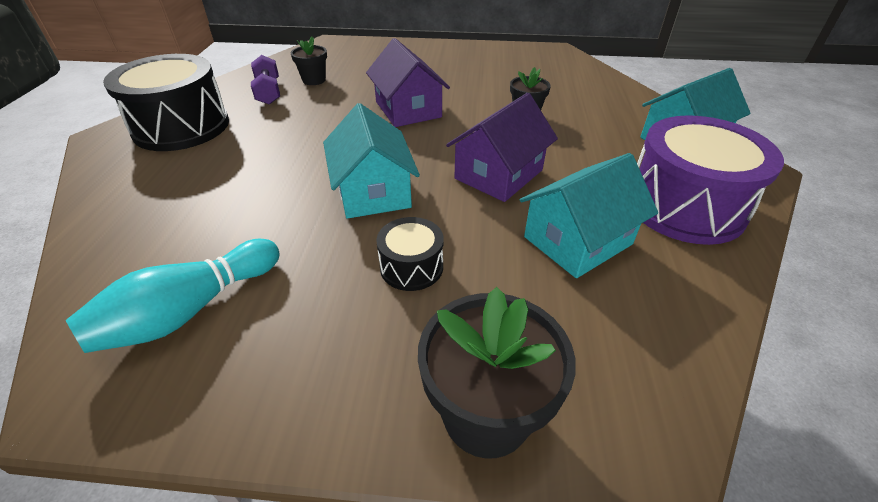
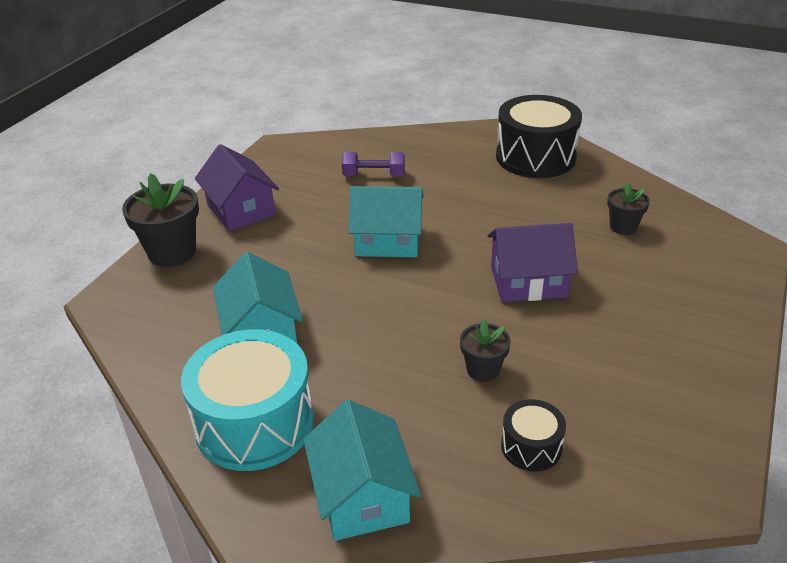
camera: 110 degrees right, 5 degrees down
(189, 310) = (312, 170): turquoise bowling pin -> none
(268, 92) = (597, 198): purple dumbbell -> purple dumbbell (374, 175)
(411, 267) = (291, 246): black drum -> black drum (531, 446)
(498, 174) = (374, 314): purple house -> purple house (241, 210)
(684, 206) = (254, 423): purple drum -> turquoise drum

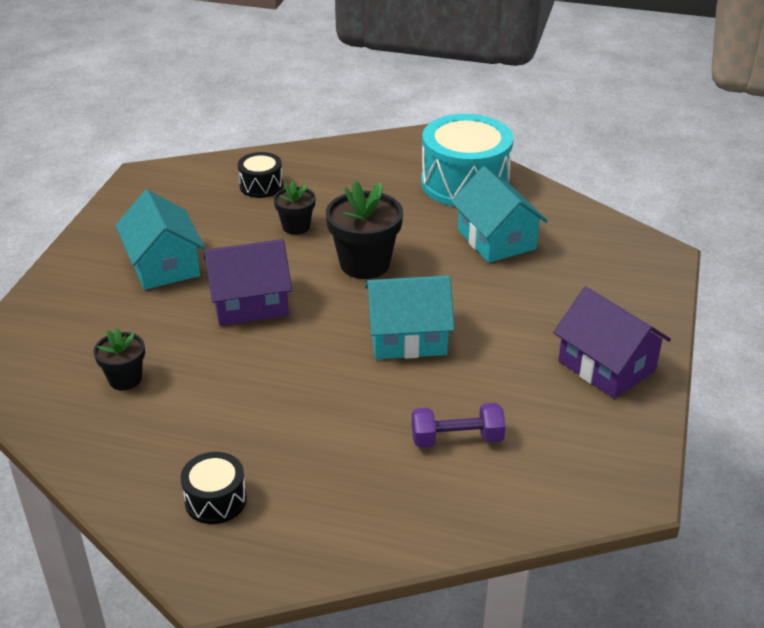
camera: 170 degrees right, 0 degrees up
(172, 252) = (642, 304): black flower pot -> black flower pot (365, 264)
(362, 495) = (374, 156): turquoise house -> turquoise house (164, 265)
(535, 157) = (215, 500): black drum -> black drum, size x0.49

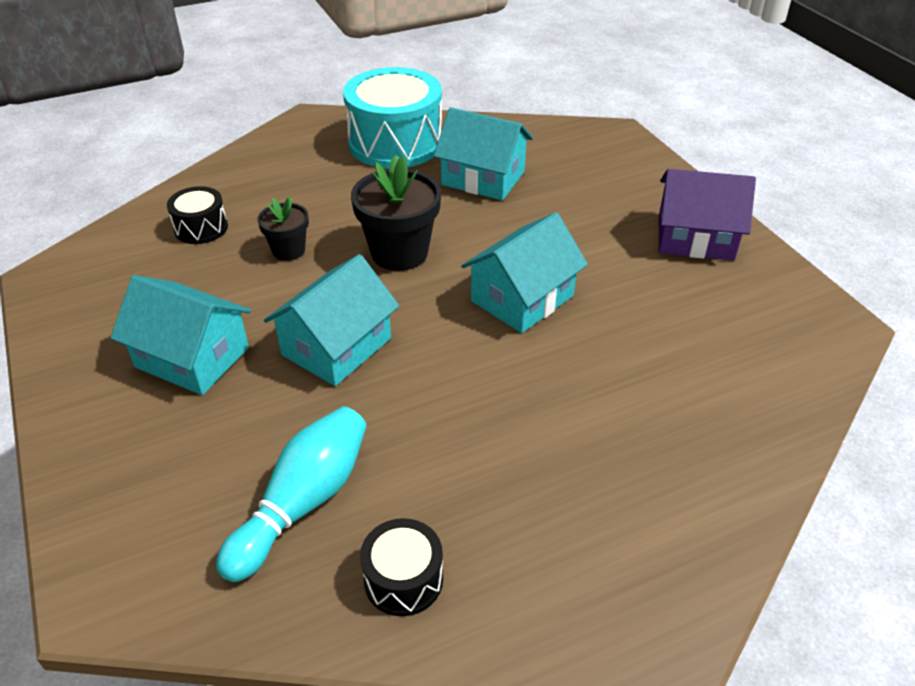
camera: 40 degrees left, 5 degrees up
(125, 379) = (303, 503): black flower pot -> turquoise bowling pin
(215, 500) = (559, 564): black drum -> black drum (403, 579)
(250, 303) = (336, 346): purple house -> turquoise house
(457, 439) = (675, 363): purple dumbbell -> none

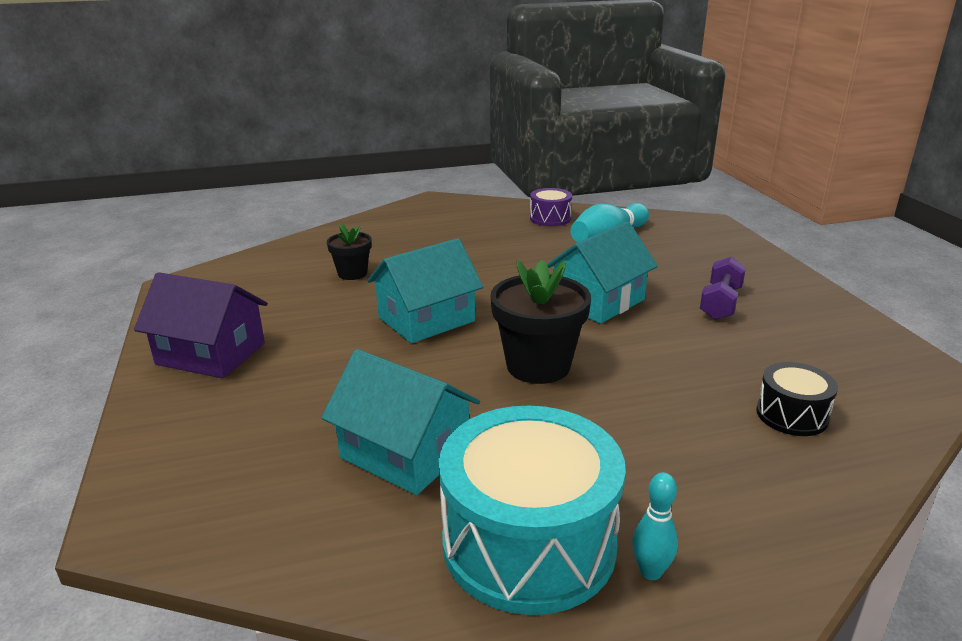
camera: 170 degrees left, 15 degrees down
(192, 357) = (720, 303): turquoise house -> purple dumbbell
(288, 250) = (666, 379): black flower pot -> black flower pot (352, 273)
(332, 138) = (650, 572): none -> turquoise bowling pin
(403, 579) = (550, 218): black drum -> purple drum

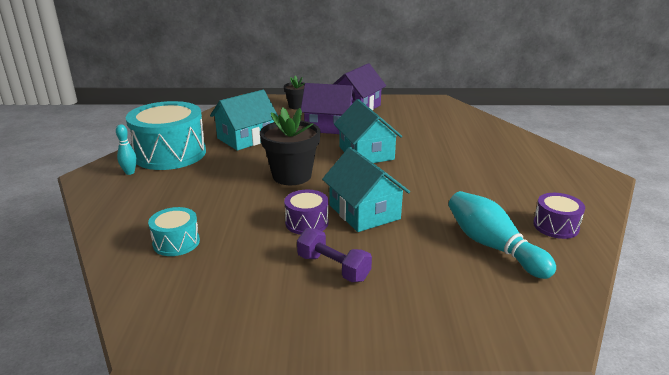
camera: 105 degrees right, 0 degrees up
(317, 368) = (329, 126): none -> purple house
(352, 273) = (441, 138): black flower pot -> black flower pot (297, 106)
(653, 331) = (307, 223): none -> purple drum
(791, 415) = (176, 242): black drum -> turquoise drum

